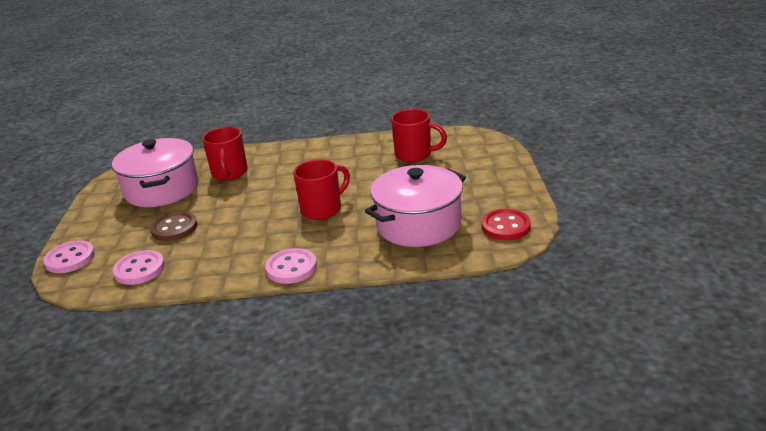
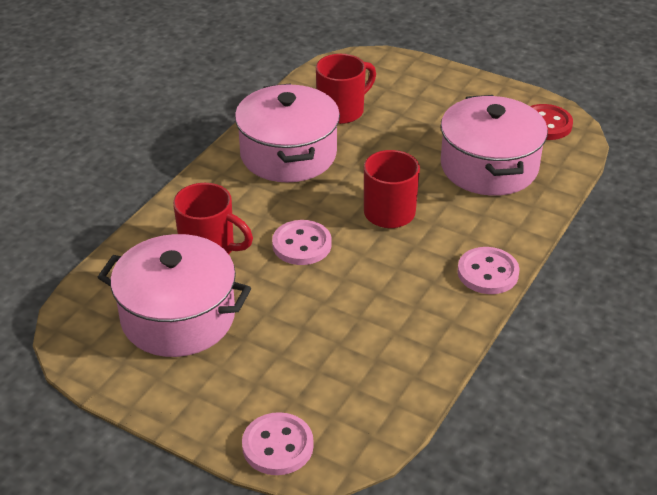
camera: 60 degrees left, 10 degrees up
(139, 269) = (373, 387): pink button -> pink button (302, 245)
(174, 228) = (302, 333): brown button -> none
(346, 158) = (288, 154): none -> pink pot

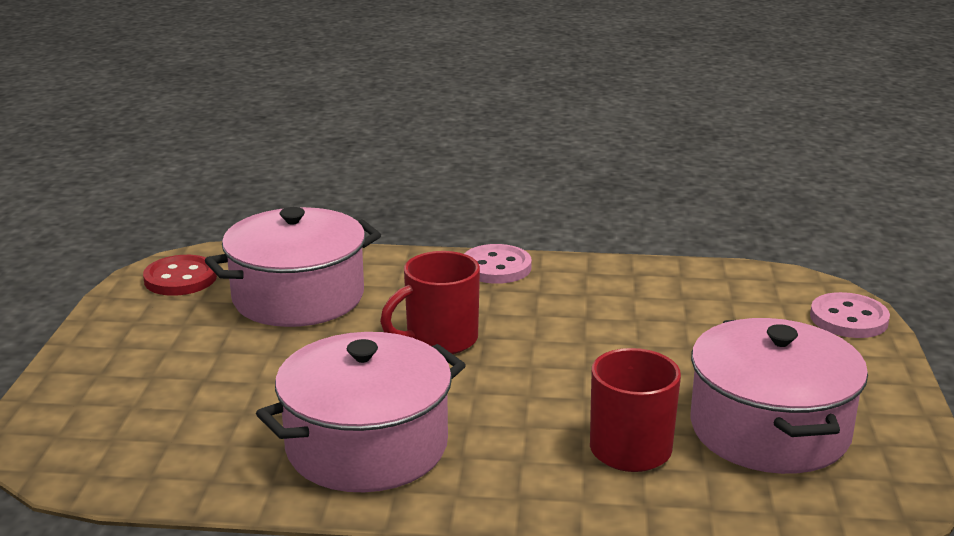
camera: 115 degrees left, 15 degrees down
(302, 245) = (555, 382): pink button -> none
(342, 111) = (218, 429): red mug -> none

